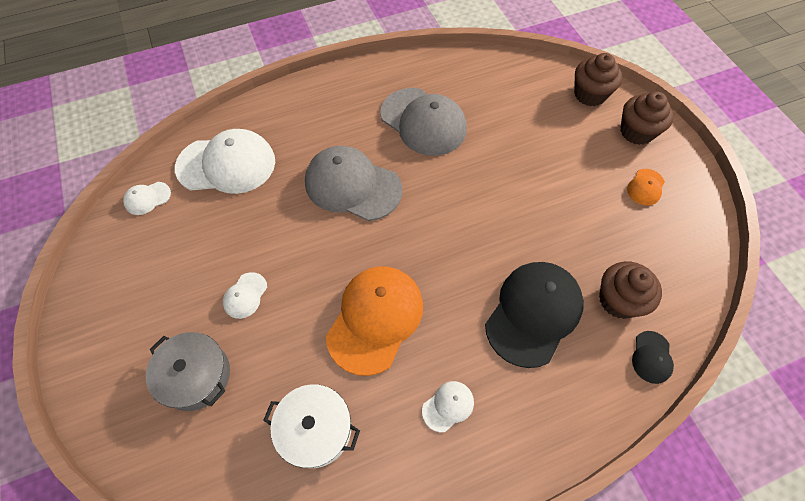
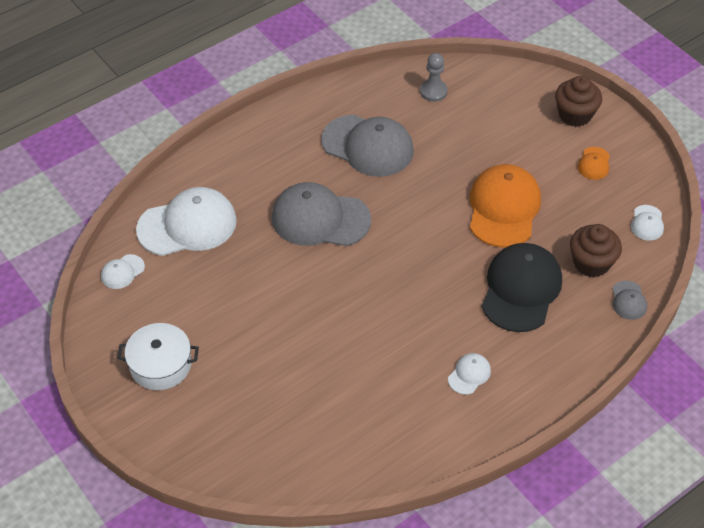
camera: 15 degrees left, 10 degrees down
(196, 376) = (241, 403): grey pot -> none
(245, 295) = (257, 332): white cap -> white cap (647, 223)
(315, 429) = (363, 416): white pot -> white pot (160, 365)
(375, 319) = (384, 324): orange cap -> orange cap (504, 208)
(502, 81) = (433, 91): none -> grey pawn
(590, 94) = (522, 88): brown cupcake -> none
(651, 357) = (628, 300): black cap -> grey cap

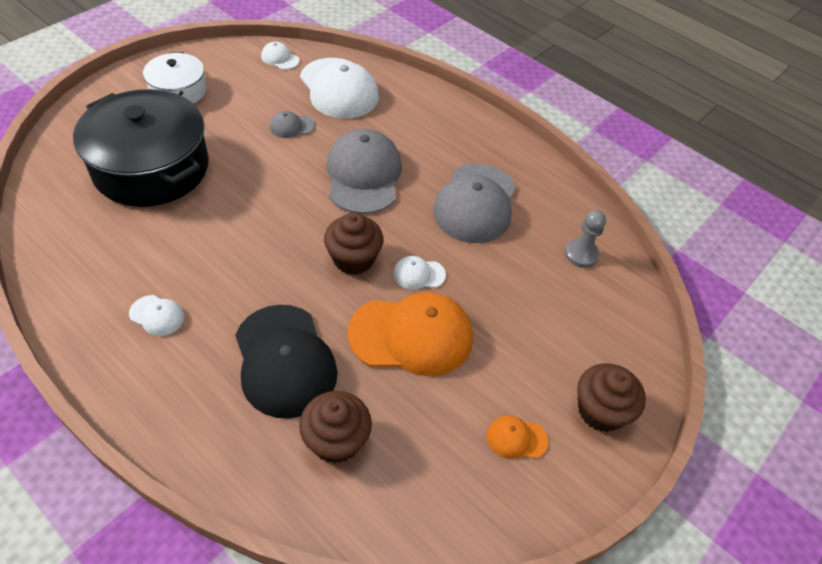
camera: 75 degrees right, 0 degrees up
(282, 385) = (151, 168): none -> black pot
(421, 236) = (353, 259): none -> brown cupcake
(521, 289) = (284, 361): black cap -> black cap turned 60 degrees clockwise
(628, 300) = (275, 490): grey cap -> grey cap (292, 126)
(647, 223) = (421, 514): white cap -> white cap (418, 274)

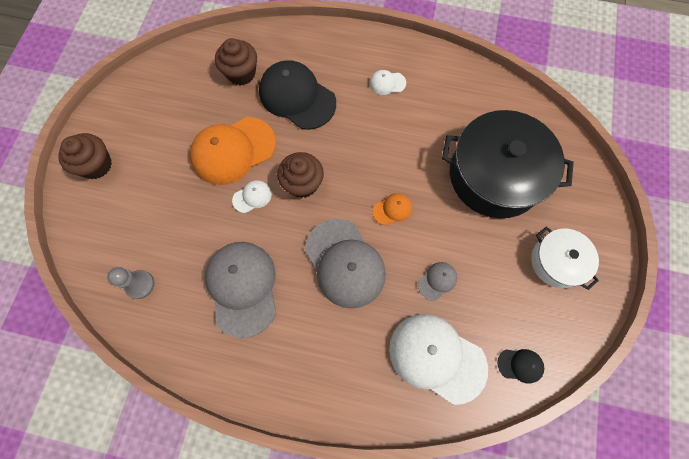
camera: 155 degrees right, 20 degrees up
(280, 58) = (520, 365): white cap -> black cap
(516, 438) = (143, 123): orange cap -> orange cap (392, 209)

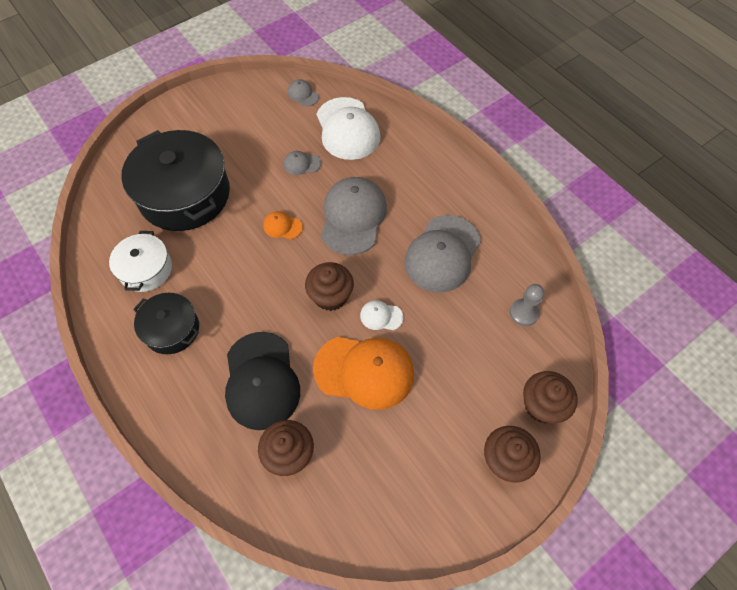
camera: 140 degrees left, 10 degrees down
(87, 219) = (542, 405): none -> brown cupcake
(387, 83) = (172, 329): white cap -> black pot
(520, 365) = (303, 94): black cap -> grey cap
(557, 262) = (215, 122): white pot -> white pot (146, 269)

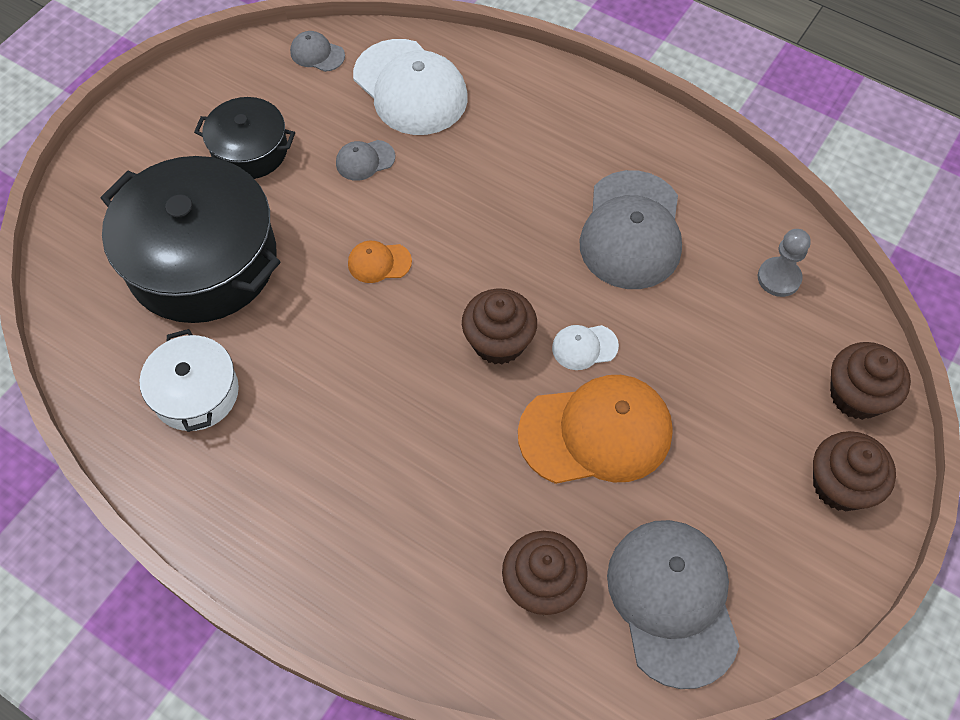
camera: 20 degrees left, 0 degrees up
(172, 329) = (281, 468): black pot -> black pot (250, 150)
(261, 380) = (453, 496): black cap -> none
(353, 217) = (479, 217): grey cap -> grey cap (673, 601)

